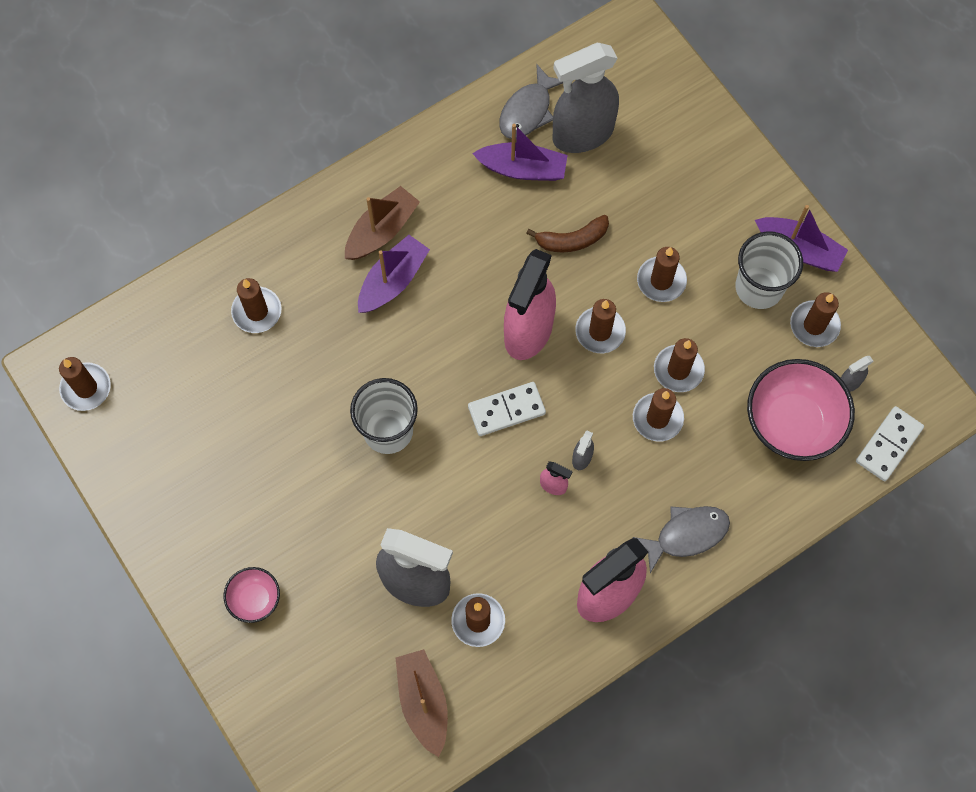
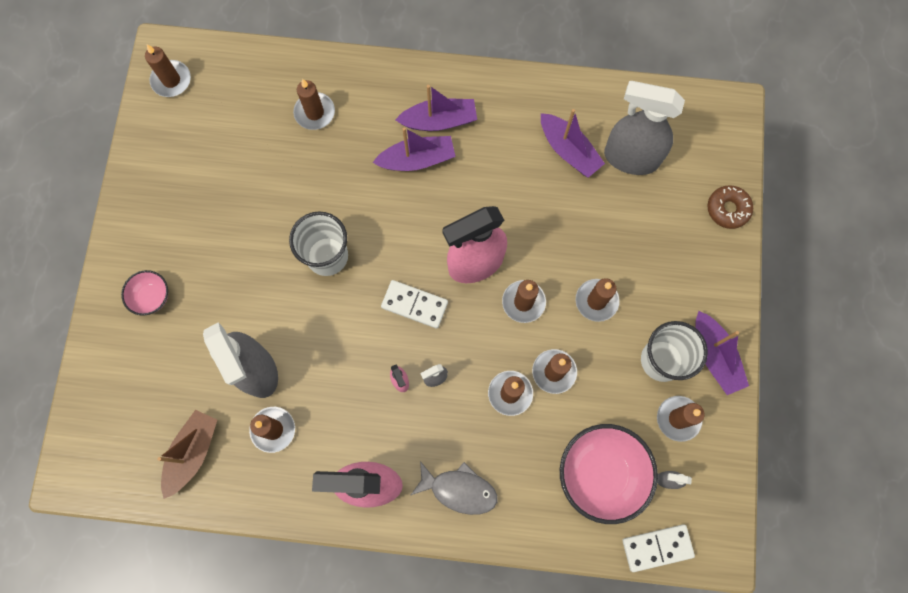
camera: 40 degrees right, 5 degrees up
(381, 231) = (439, 121): brown boat -> purple boat
(528, 111) = (607, 114): grey fish -> none
(572, 240) = (559, 225): brown banana -> none
(703, 116) = (727, 209): none -> brown donut

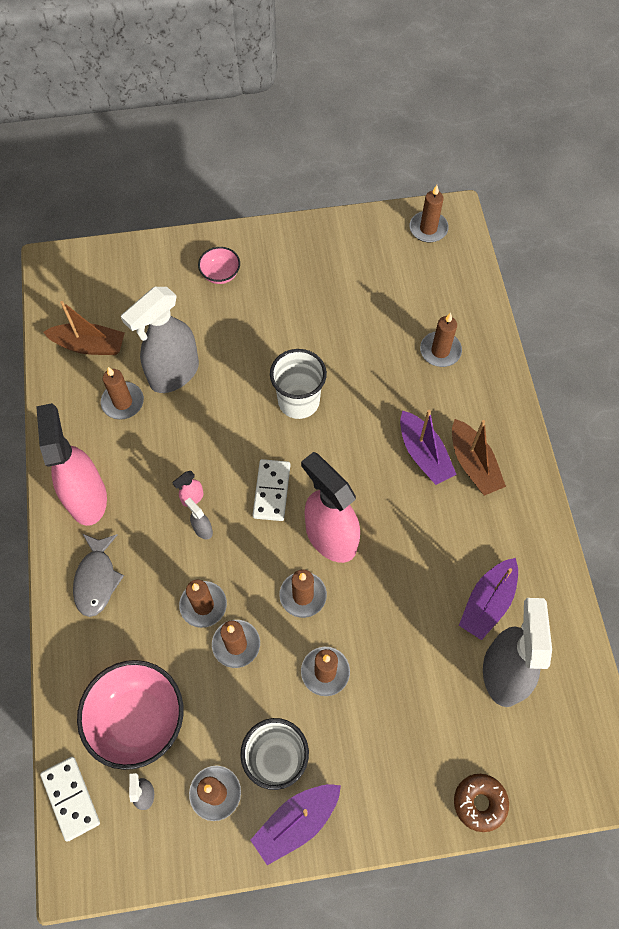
camera: 75 degrees right, 10 degrees down
(439, 121) = (473, 464): purple boat -> brown boat

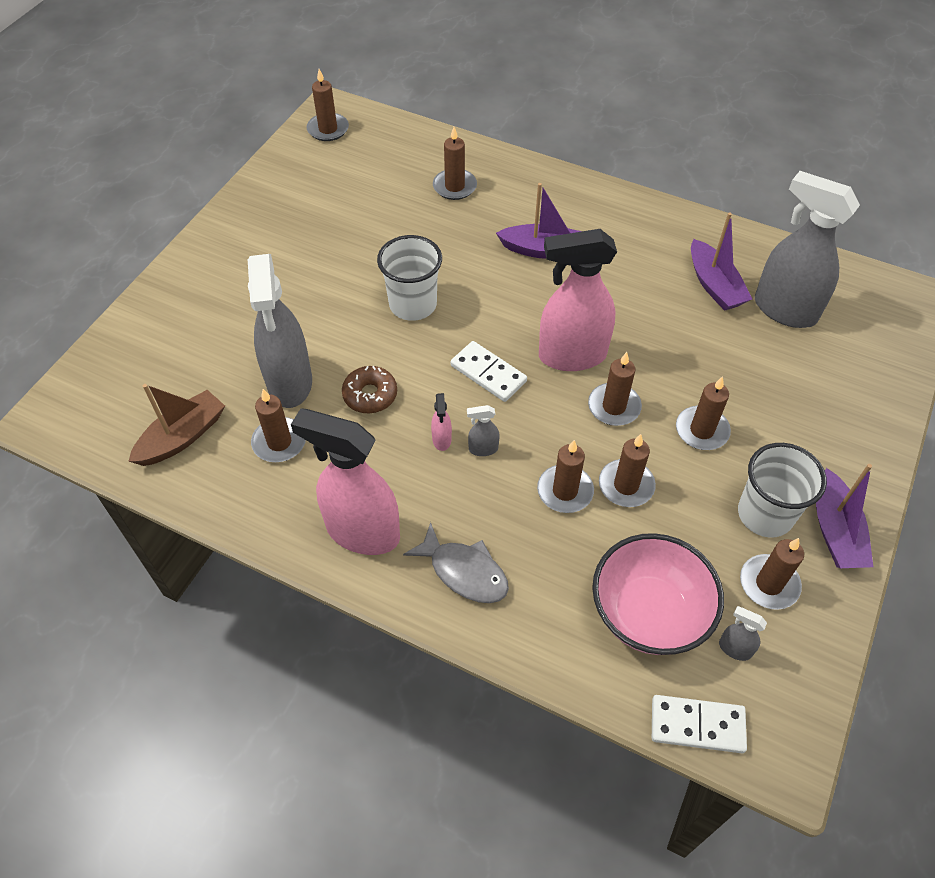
camera: 55 degrees left, 10 degrees down
(220, 274) = (217, 288): pink bowl -> none
(473, 464) = (580, 225): brown boat -> none
(479, 803) = (890, 387): brown donut -> brown donut (370, 395)

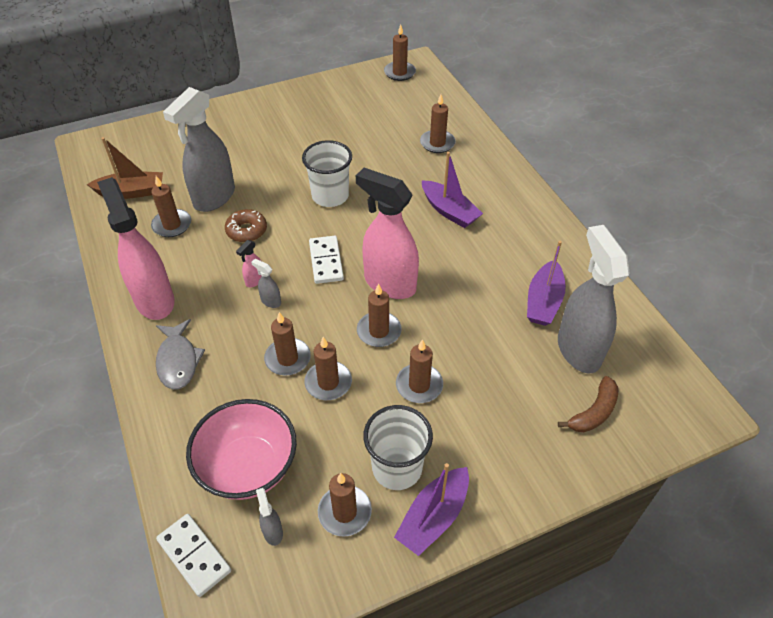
camera: 40 degrees right, 5 degrees down
(849, 355) = (594, 412): none -> brown banana

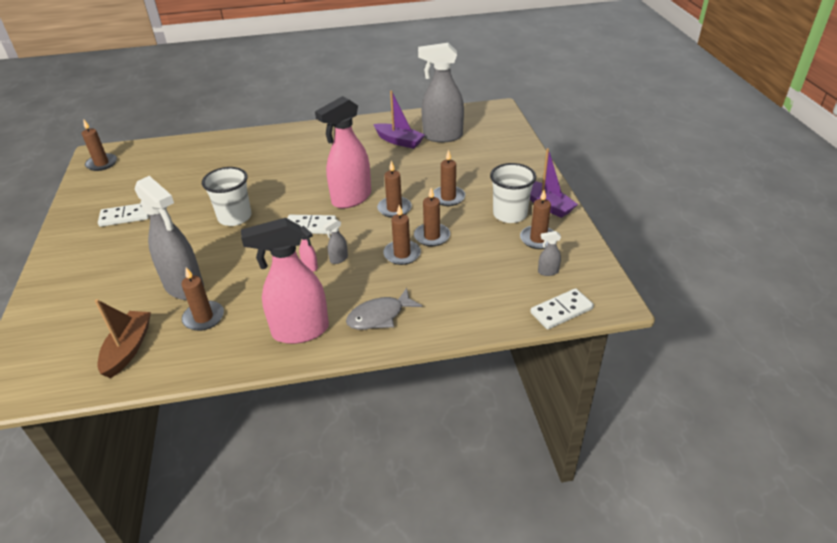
camera: 75 degrees left, 10 degrees down
(178, 361) = (379, 316): grey fish -> grey fish turned 150 degrees clockwise
(246, 230) = (245, 268): brown donut -> none
(248, 467) = (494, 280): pink bowl -> none
(315, 121) = (125, 217): none -> white domino
(437, 143) = (213, 158): brown candle -> none
(449, 211) = (293, 163): purple boat -> none
(594, 412) = (488, 140): brown banana -> none

